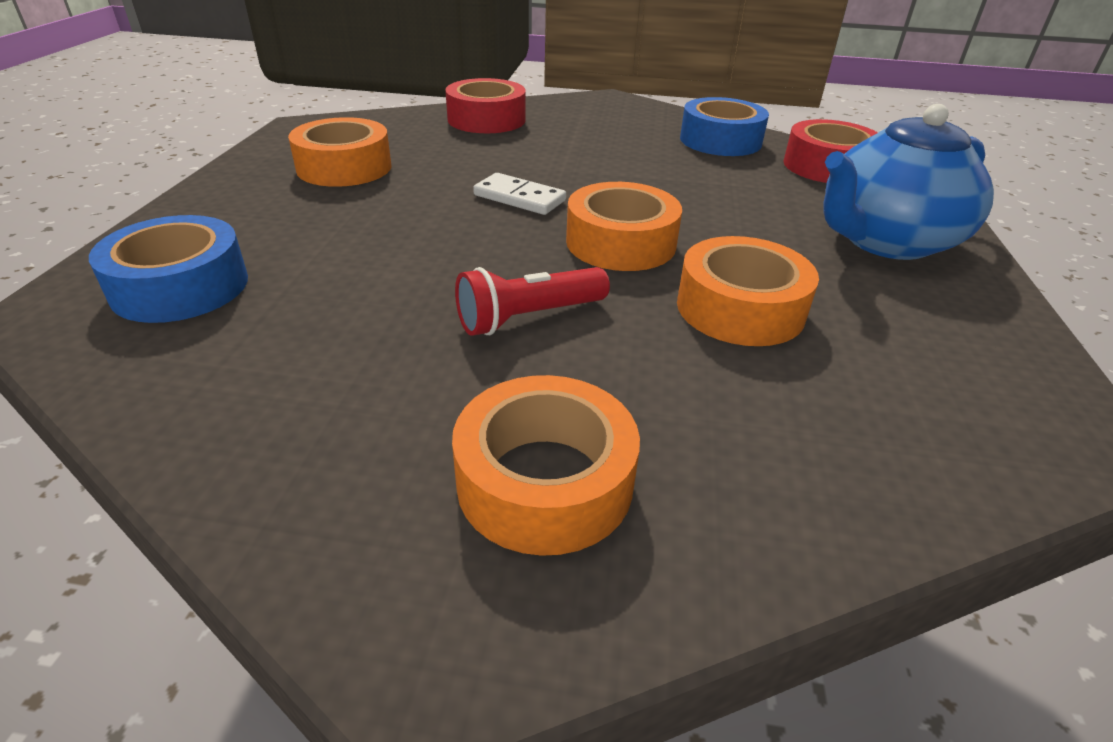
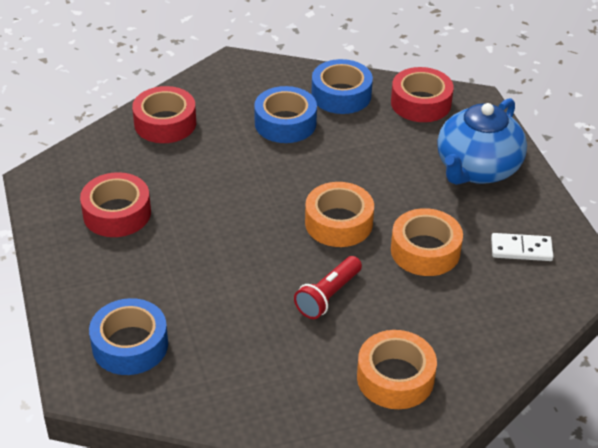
camera: 25 degrees left, 5 degrees up
(344, 167) = (117, 213): orange tape -> red tape
(519, 198) = (254, 203): white domino -> white domino (521, 249)
(628, 146) = (285, 123): none -> blue tape

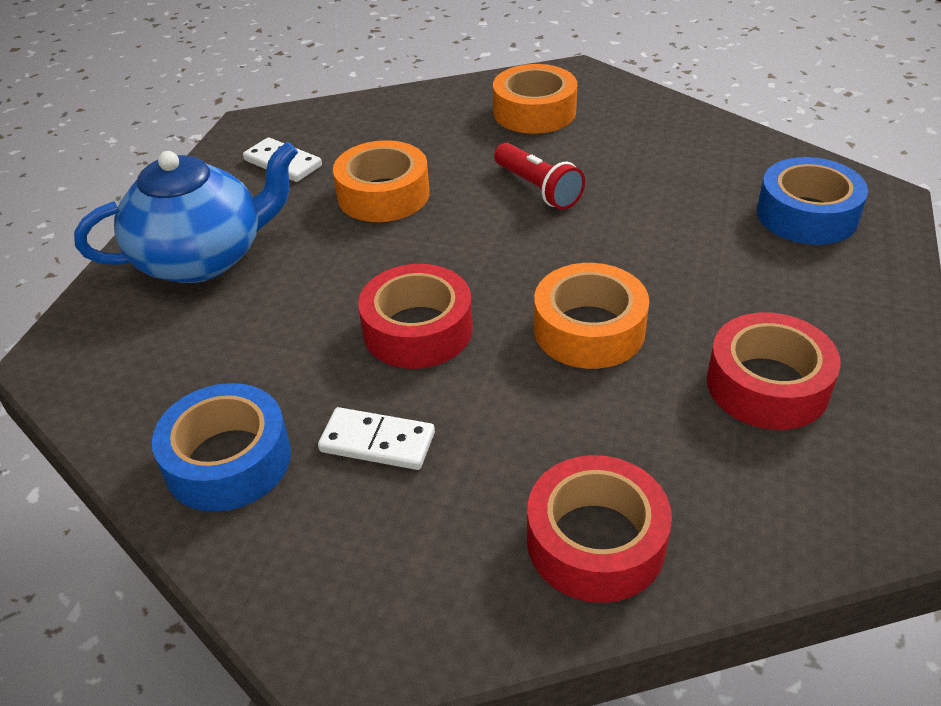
camera: 145 degrees left, 0 degrees up
(285, 123) = (377, 442): blue tape -> white domino
(328, 296) = (538, 189): red flashlight -> red flashlight turned 75 degrees clockwise
(338, 223) = (450, 257): orange tape -> orange tape (589, 329)
(420, 103) = (132, 386): red tape -> red tape (418, 330)

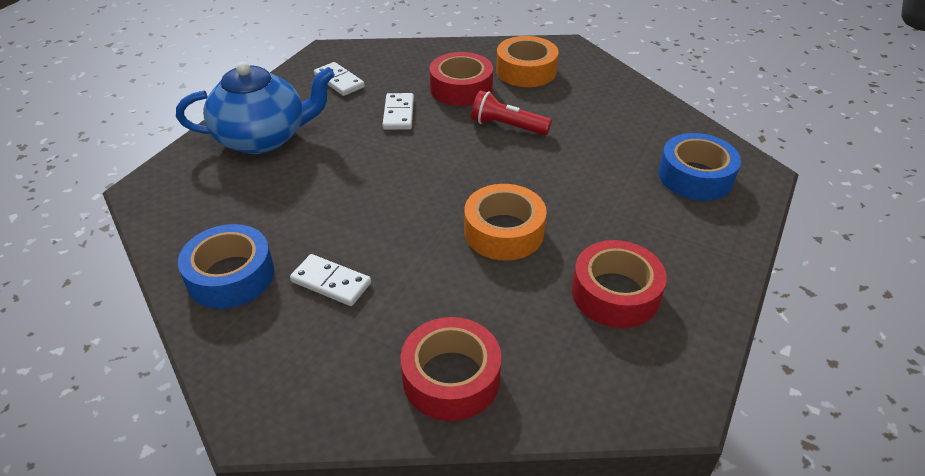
camera: 10 degrees right, 0 degrees up
(383, 195) = (398, 114): orange tape -> white domino
(418, 330) = (386, 211): red tape -> red tape (461, 88)
(538, 189) = (507, 126): red flashlight -> red flashlight turned 135 degrees clockwise

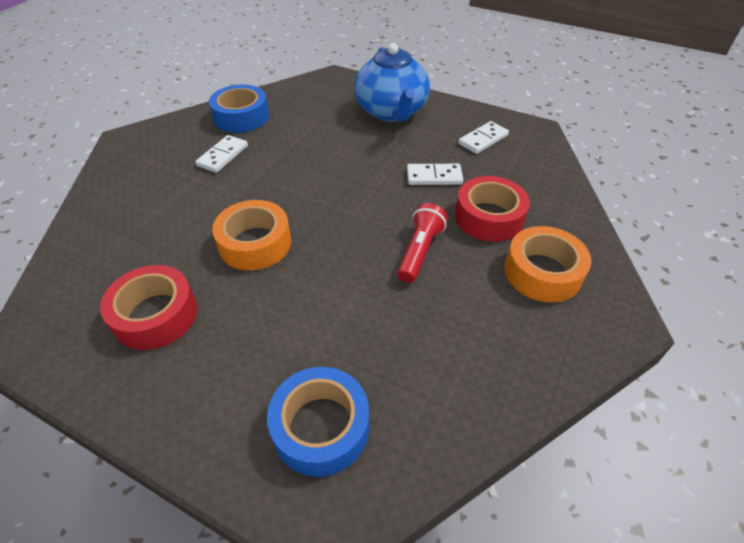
camera: 90 degrees right, 5 degrees up
(451, 378) = (114, 213): red tape -> none

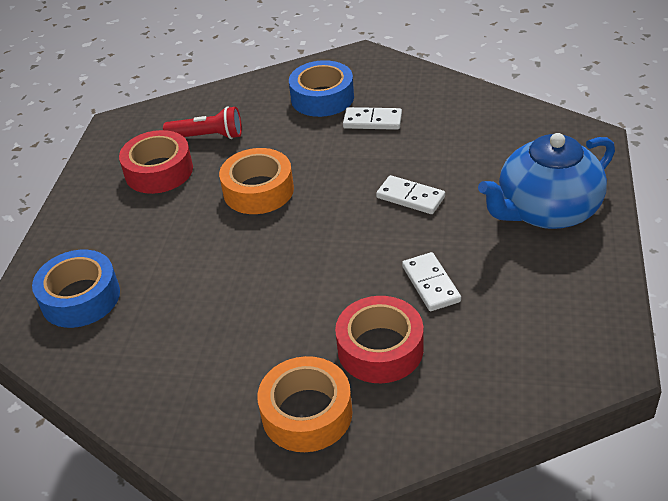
camera: 75 degrees right, 5 degrees down
(241, 117) = (447, 105): blue tape -> blue tape (322, 98)
(419, 251) = (297, 304): red flashlight -> red flashlight (208, 136)
(483, 139) = (542, 311): white domino -> white domino (410, 197)

